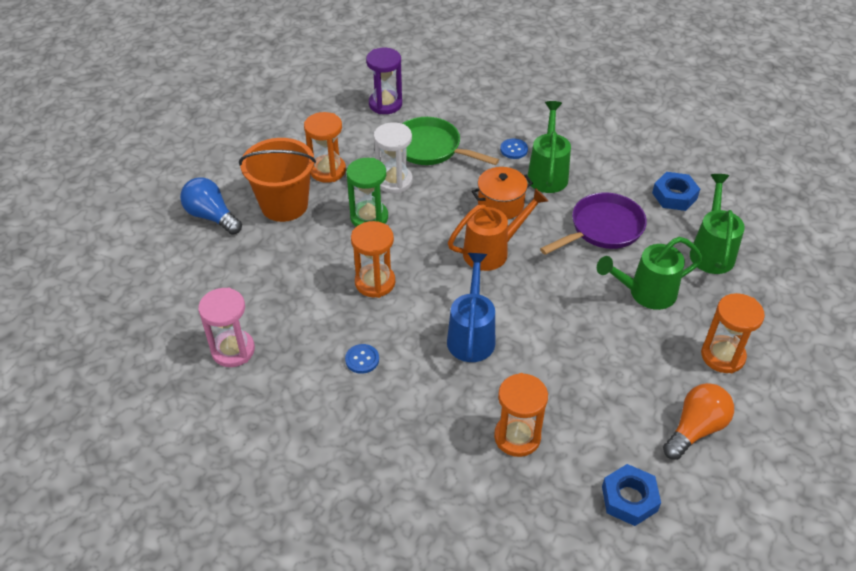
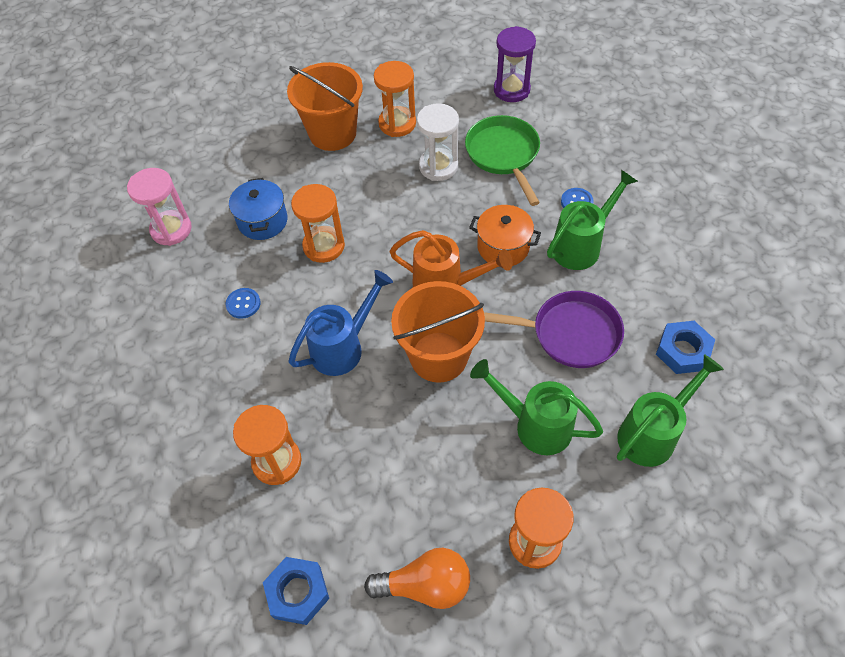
camera: 45 degrees right, 10 degrees up
(211, 216) = (273, 110): blue light bulb -> none
(304, 296) = (262, 221): none -> blue pot
(369, 217) = (382, 186): green hourglass -> none
(541, 296) = (438, 357): none -> orange bucket

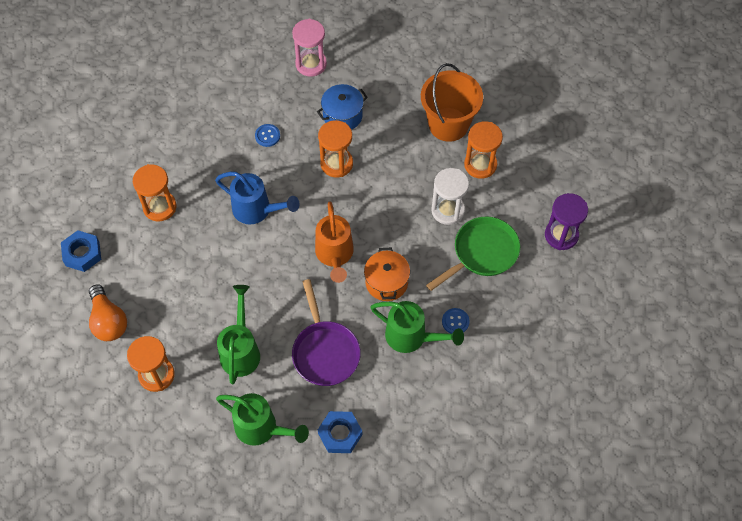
camera: 65 degrees right, 5 degrees up
(438, 357) = (272, 272): orange bucket -> none

